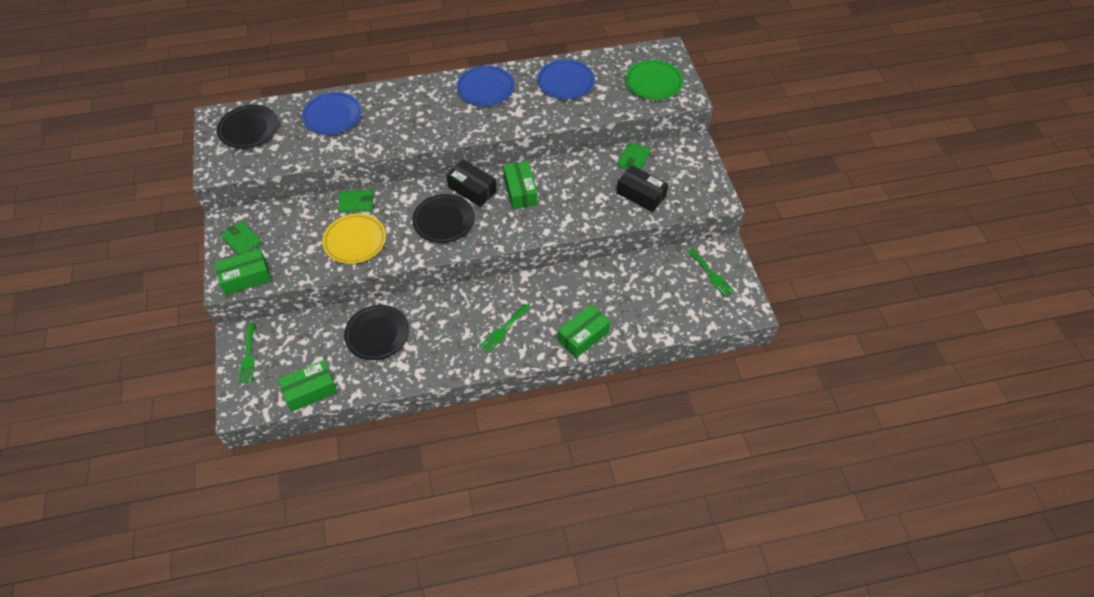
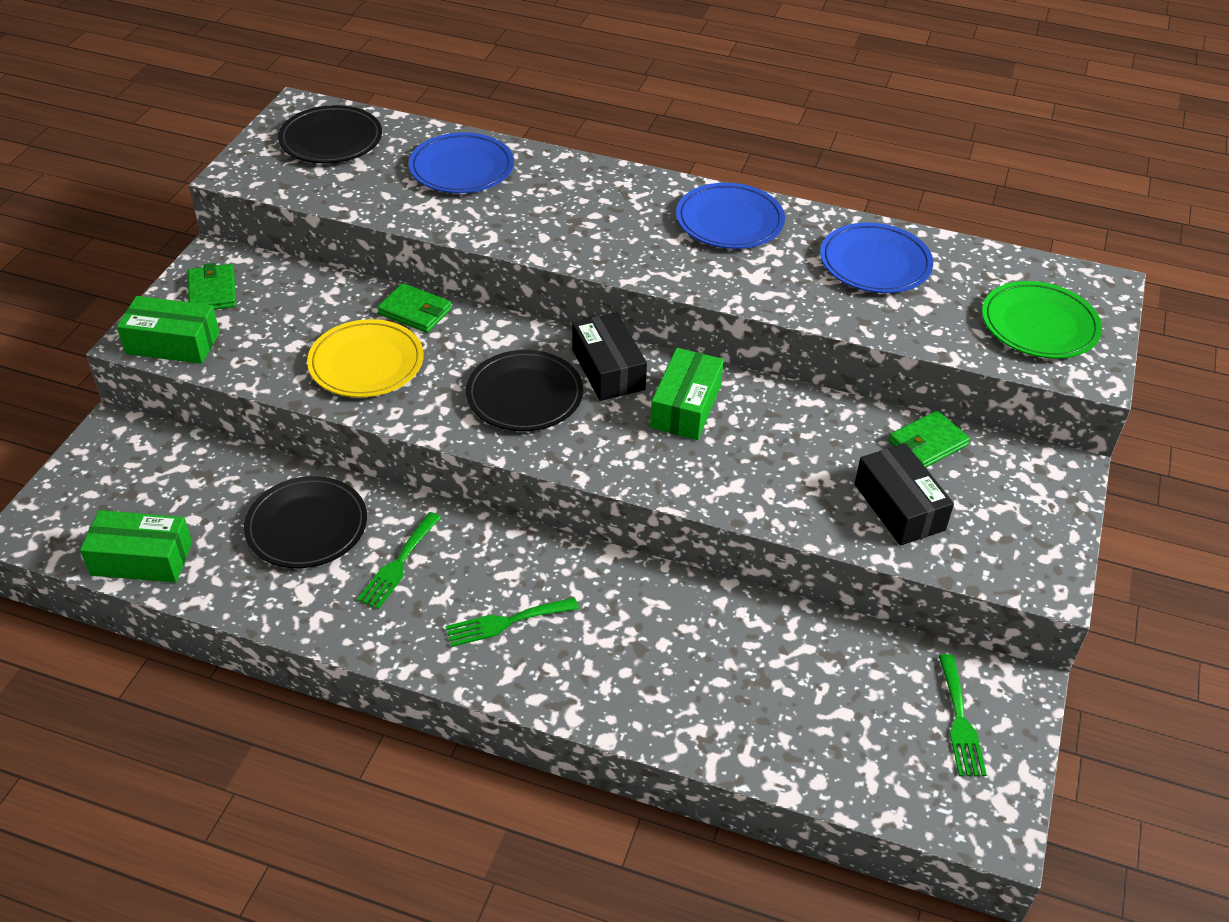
camera: 30 degrees right, 10 degrees down
(248, 356) = (103, 464): green fork -> green fork (398, 564)
(583, 336) = (635, 704): green box -> none

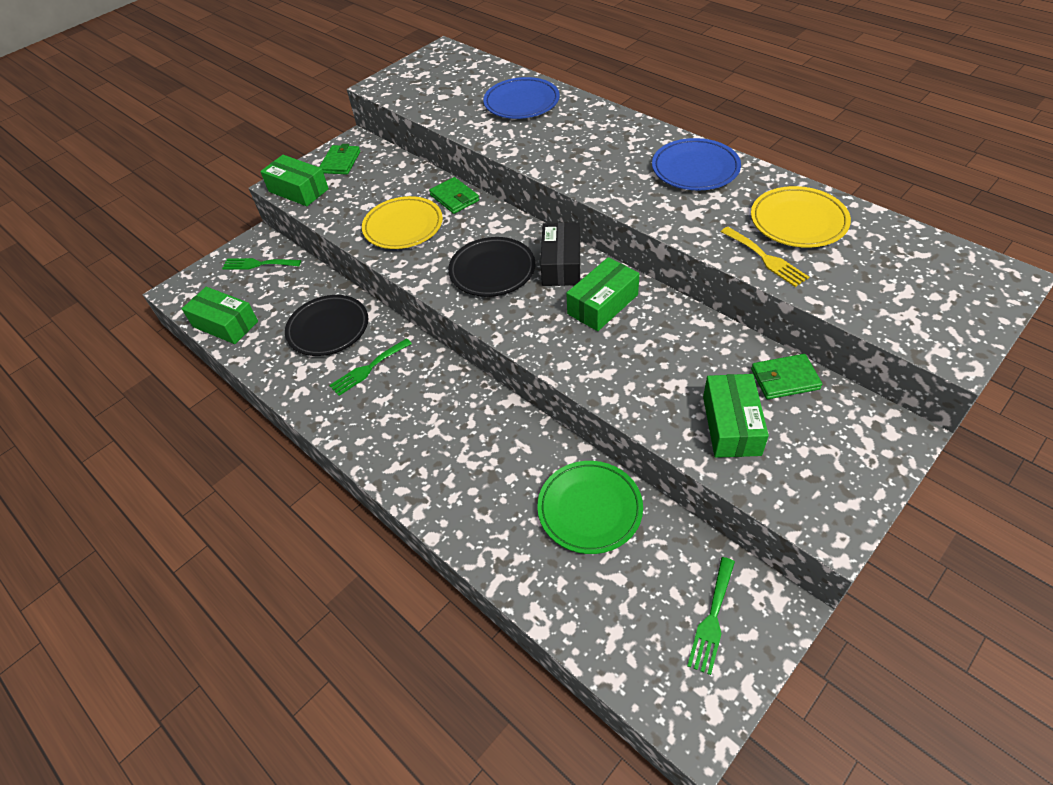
camera: 30 degrees right, 5 degrees up
(331, 140) = (449, 72): black plate -> none
(506, 622) = (413, 429): green fork -> green fork (258, 264)
(863, 312) = (766, 258): none -> yellow fork
(875, 263) = (798, 221): blue plate -> yellow plate
(899, 507) = (731, 425): black box -> green box
(1039, 325) = (923, 300): green plate -> green plate (589, 509)

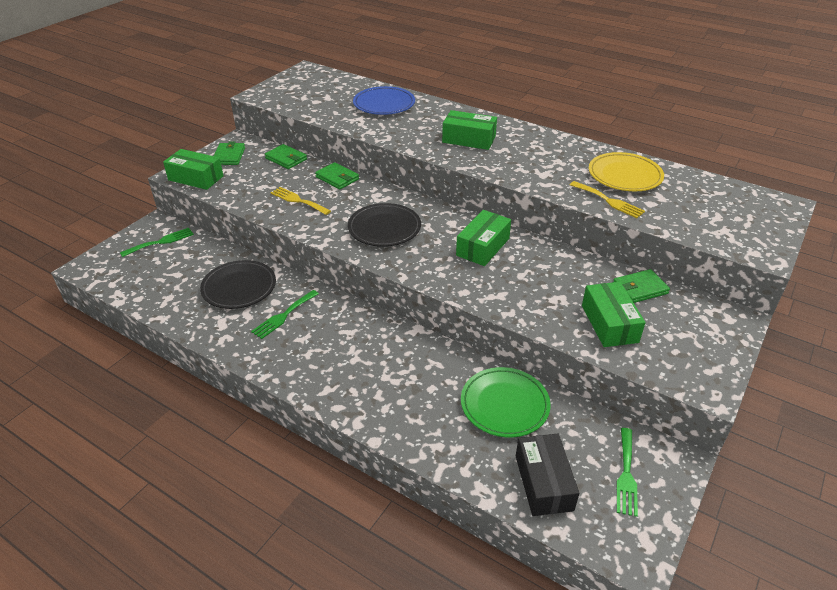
camera: 15 degrees left, 10 degrees down
(225, 324) = (140, 290): green box -> green box (469, 139)
(258, 264) = (161, 242): green fork -> green fork turned 150 degrees clockwise
(402, 168) = (286, 159): none -> green wallet
(403, 226) = (298, 200): yellow plate -> yellow fork
(561, 264) = (441, 221): black box -> black box (543, 482)
(695, 169) = (536, 144): blue plate -> none

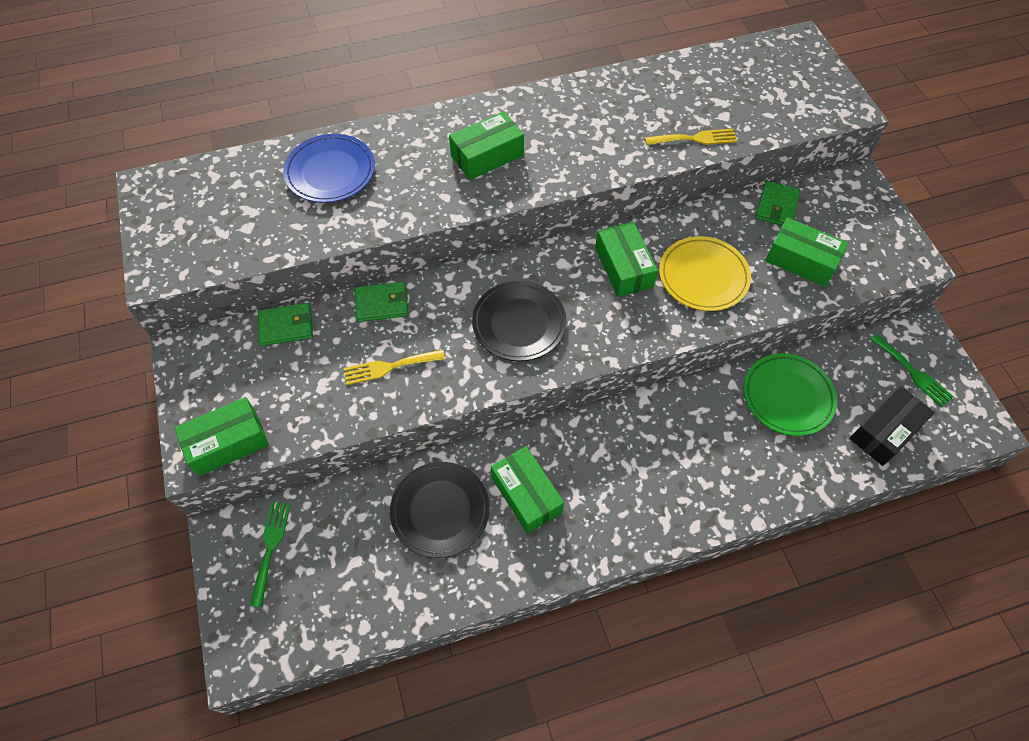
camera: 50 degrees left, 20 degrees up
(229, 156) = (213, 380): green wallet -> none
(284, 316) = (526, 495): green fork -> green box
(543, 482) = (885, 432): black box -> black box turned 75 degrees counterclockwise
(624, 175) = (667, 97): yellow plate -> yellow plate (703, 276)

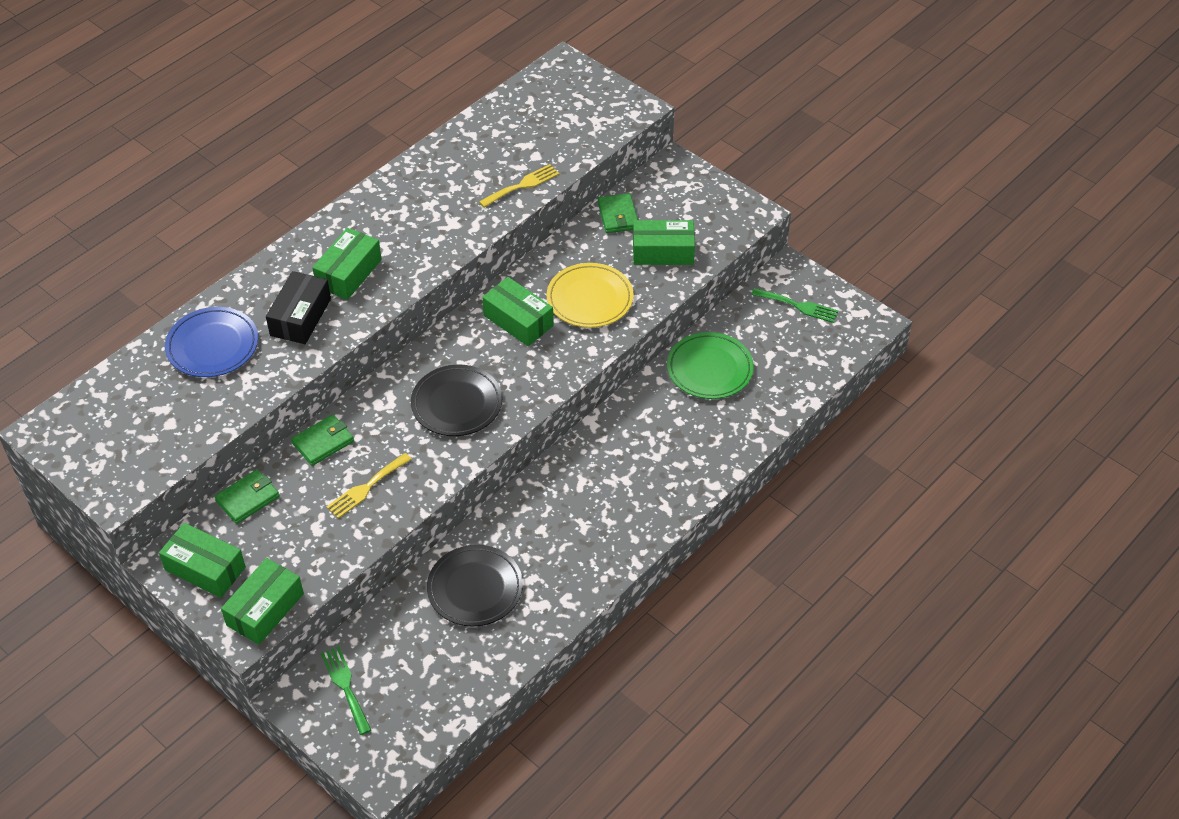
camera: 30 degrees left, 10 degrees down
(526, 495) = (540, 542): green box -> green box (205, 568)
(885, 432) = (799, 361): black box -> black box (300, 317)

